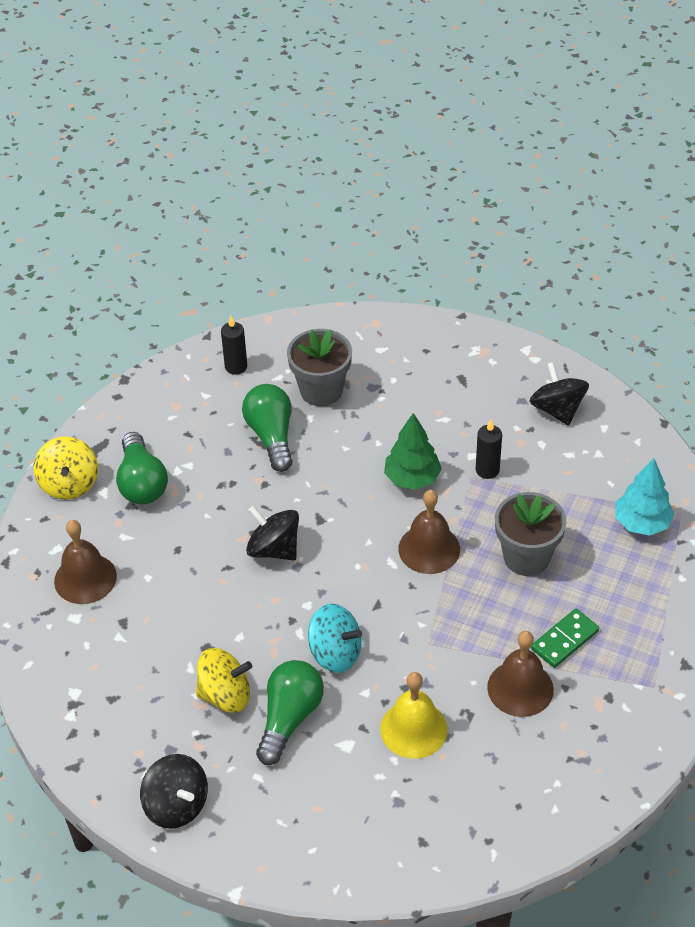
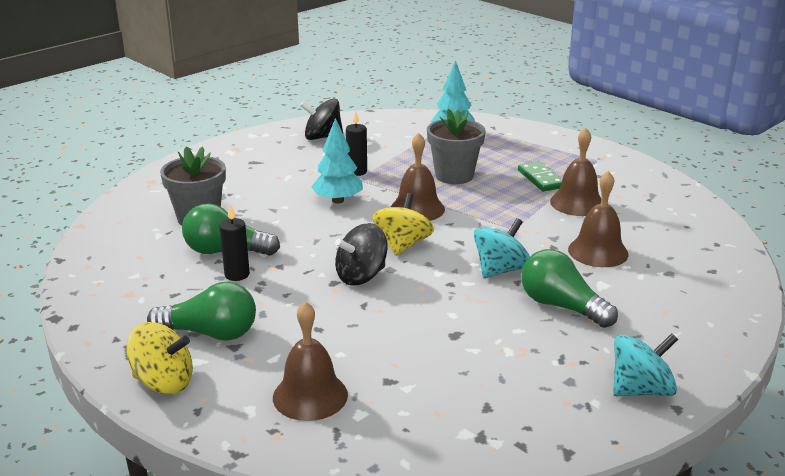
camera: 70 degrees left, 20 degrees down
(176, 805) = (641, 390): black spinning top -> turquoise spinning top
(225, 695) = (518, 335): yellow spinning top -> yellow spinning top (402, 245)
(236, 367) = (119, 252): black candle -> black candle (237, 274)
(412, 478) = (338, 200): green tree -> turquoise tree
(413, 729) = (598, 251): yellow bell -> brown bell

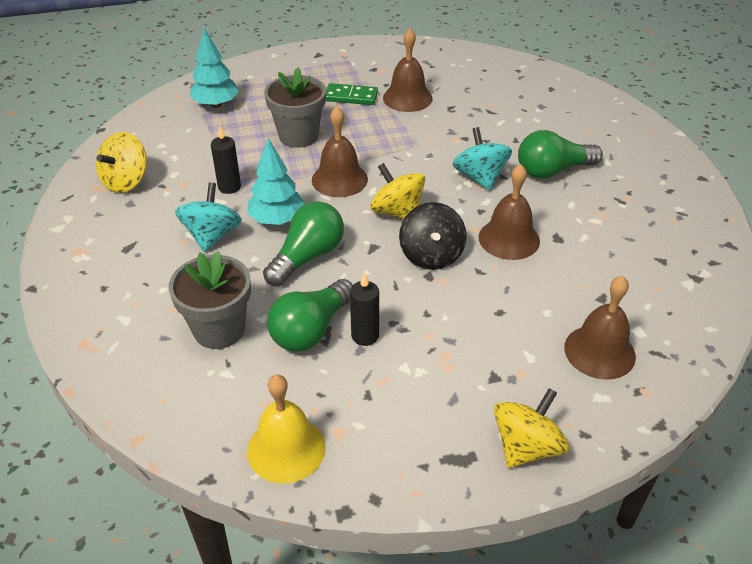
camera: 60 degrees left, 15 degrees up
(101, 278) = (286, 449): none -> yellow bell
(210, 333) = (461, 387): green light bulb -> green light bulb (307, 257)
(322, 137) = (126, 181): black spinning top -> yellow spinning top
(598, 251) = (489, 121): brown bell -> brown bell (509, 239)
(641, 390) = (675, 183): turquoise spinning top -> turquoise spinning top (212, 236)

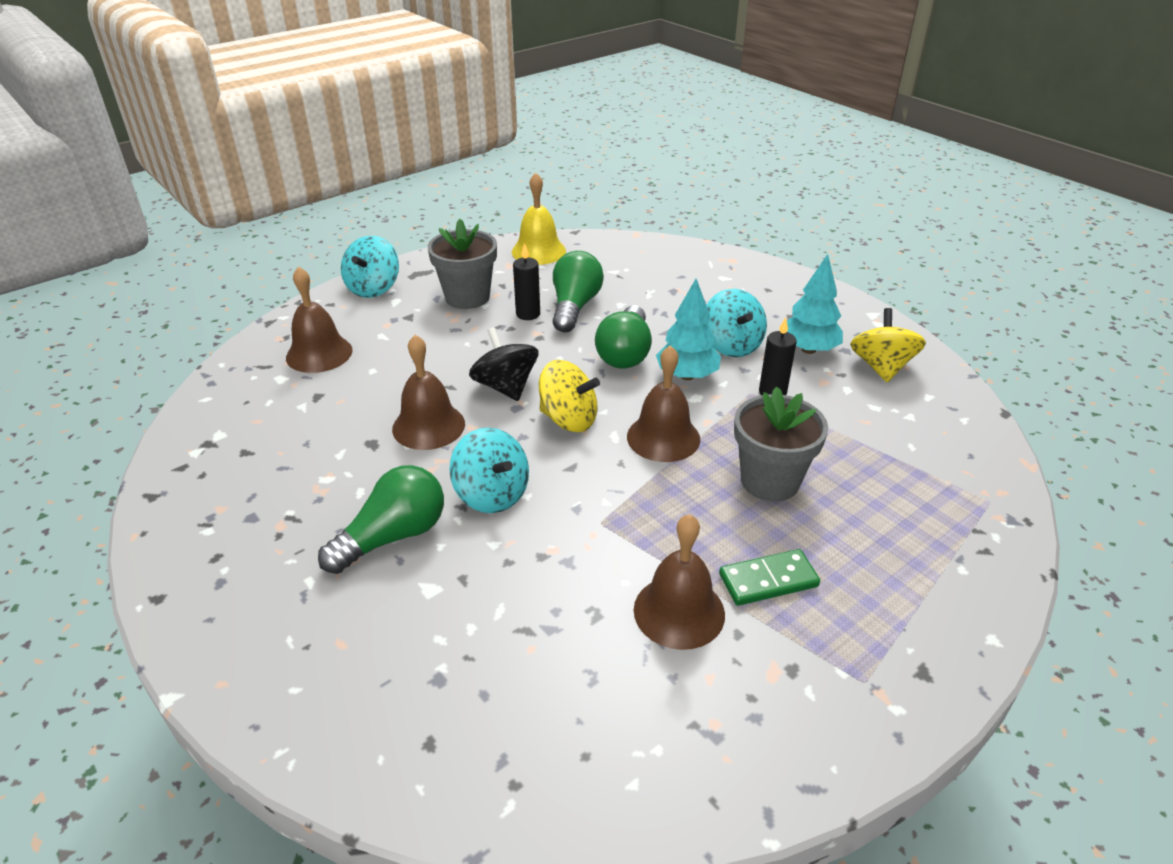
camera: 155 degrees right, 5 degrees down
(216, 104) = (933, 495): turquoise tree -> turquoise tree (808, 349)
(219, 329) = (646, 289): grey flower pot -> grey flower pot (467, 297)
(526, 447) = (373, 288): yellow spinning top -> turquoise spinning top

